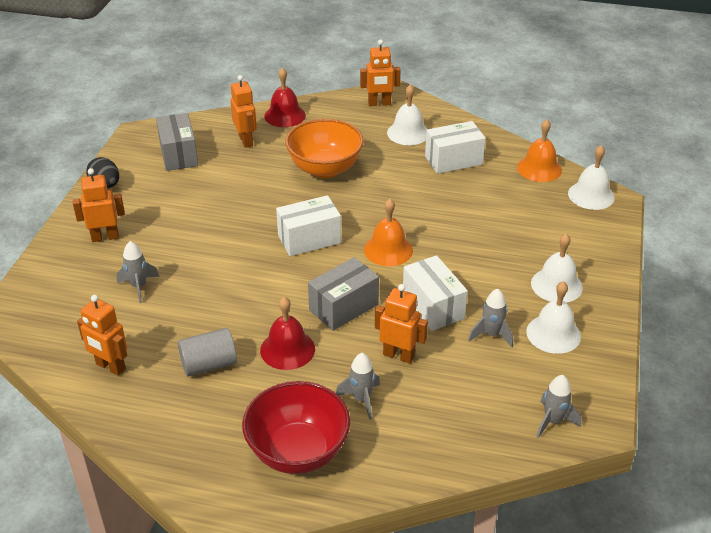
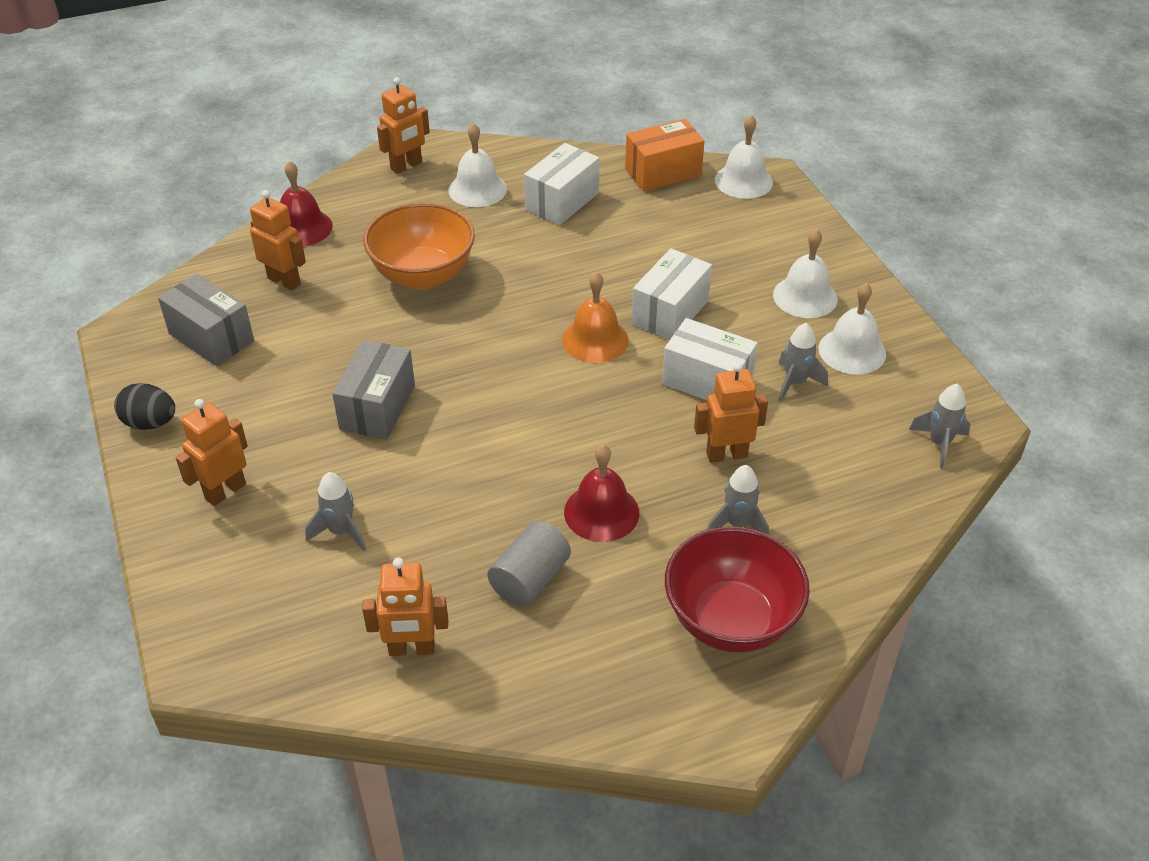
camera: 35 degrees left, 5 degrees up
(309, 239) = (492, 370): white box -> white box (670, 312)
(343, 307) = (614, 431): grey box -> grey box (377, 407)
(539, 168) = (663, 172): orange bell -> orange box

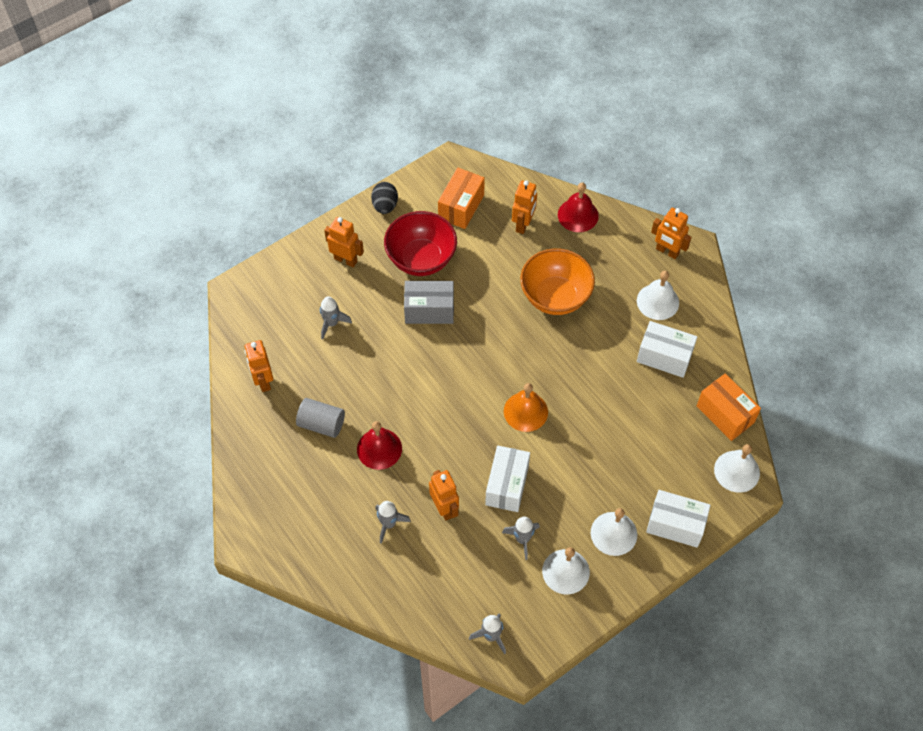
camera: 75 degrees right, 15 degrees up
(211, 337) = (461, 207): grey box -> orange box
(670, 312) = (567, 450): white box -> white box (675, 525)
(731, 620) = (317, 532): red bowl -> red bowl (421, 259)

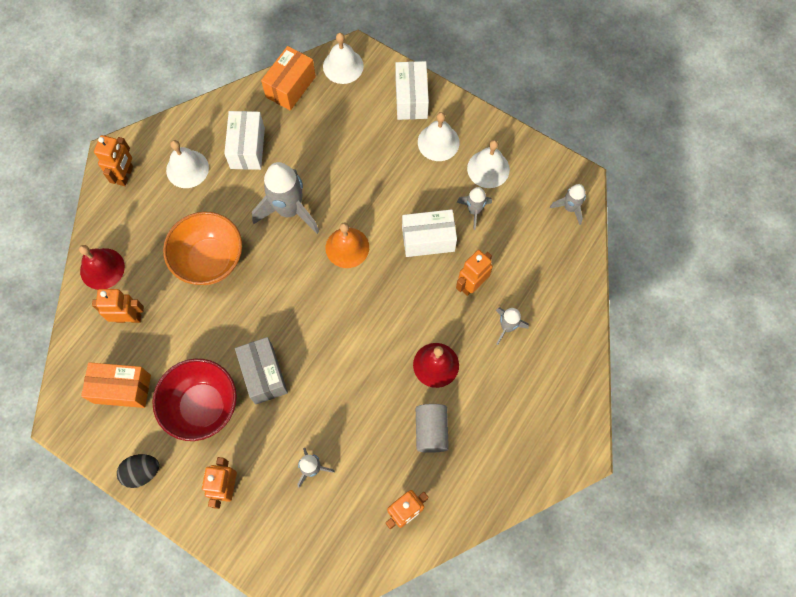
camera: 110 degrees left, 10 degrees up
(583, 374) = (289, 210): none -> grey rocket

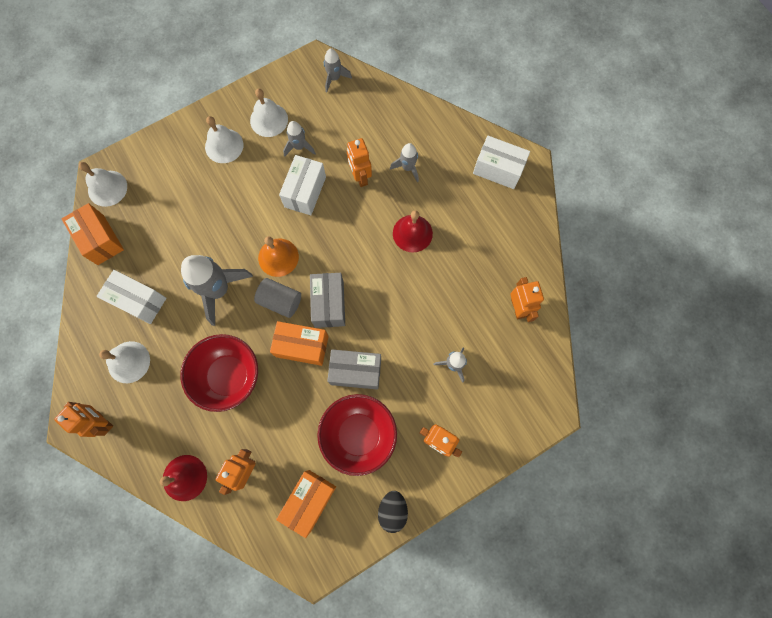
camera: 65 degrees left, 5 degrees up
(210, 260) = (228, 376): orange bowl -> red bowl
(267, 312) = (302, 346): none -> orange box
(321, 317) = (329, 304): none -> grey box
(411, 99) = (172, 148): white box -> white box (498, 169)
(431, 431) = (463, 260): grey cylinder -> grey cylinder (280, 301)

